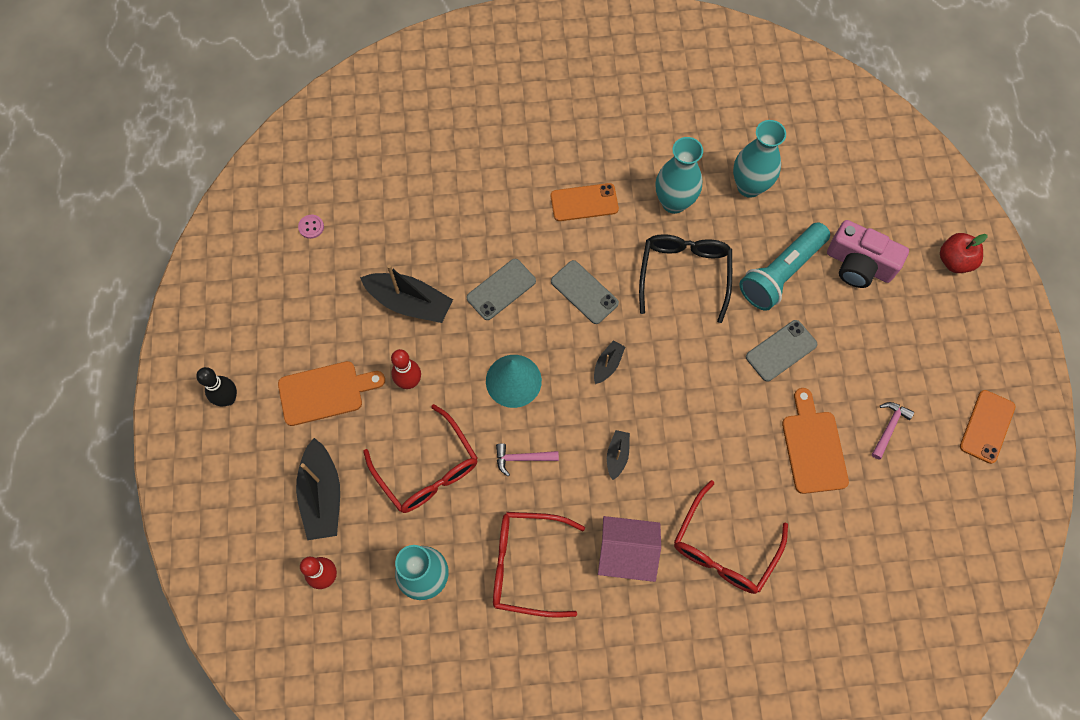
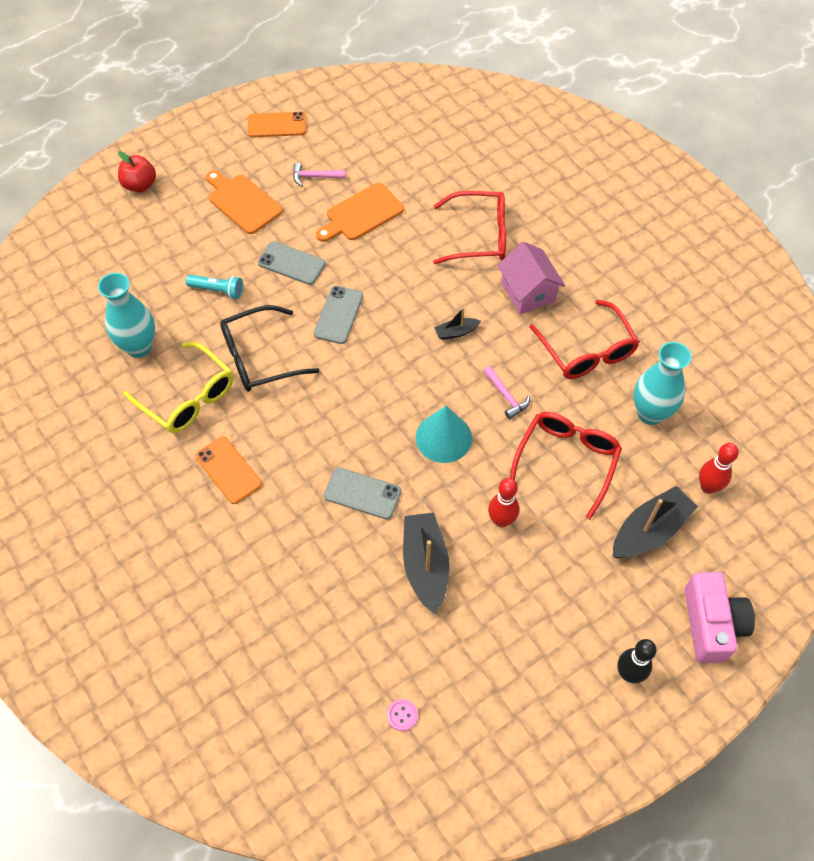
camera: 120 degrees left, 10 degrees down
(325, 392) = (561, 587): orange cutting board -> orange cutting board (243, 202)
(584, 292) = (323, 425): grey phone -> grey phone (338, 315)
(607, 364) = (382, 375): black boat -> none
(674, 202) = (188, 397): turquoise vase -> yellow glasses
(781, 273) = (217, 290): turquoise flashlight -> turquoise flashlight, size x0.55
(858, 264) = (178, 243): pink camera -> pink camera (711, 624)

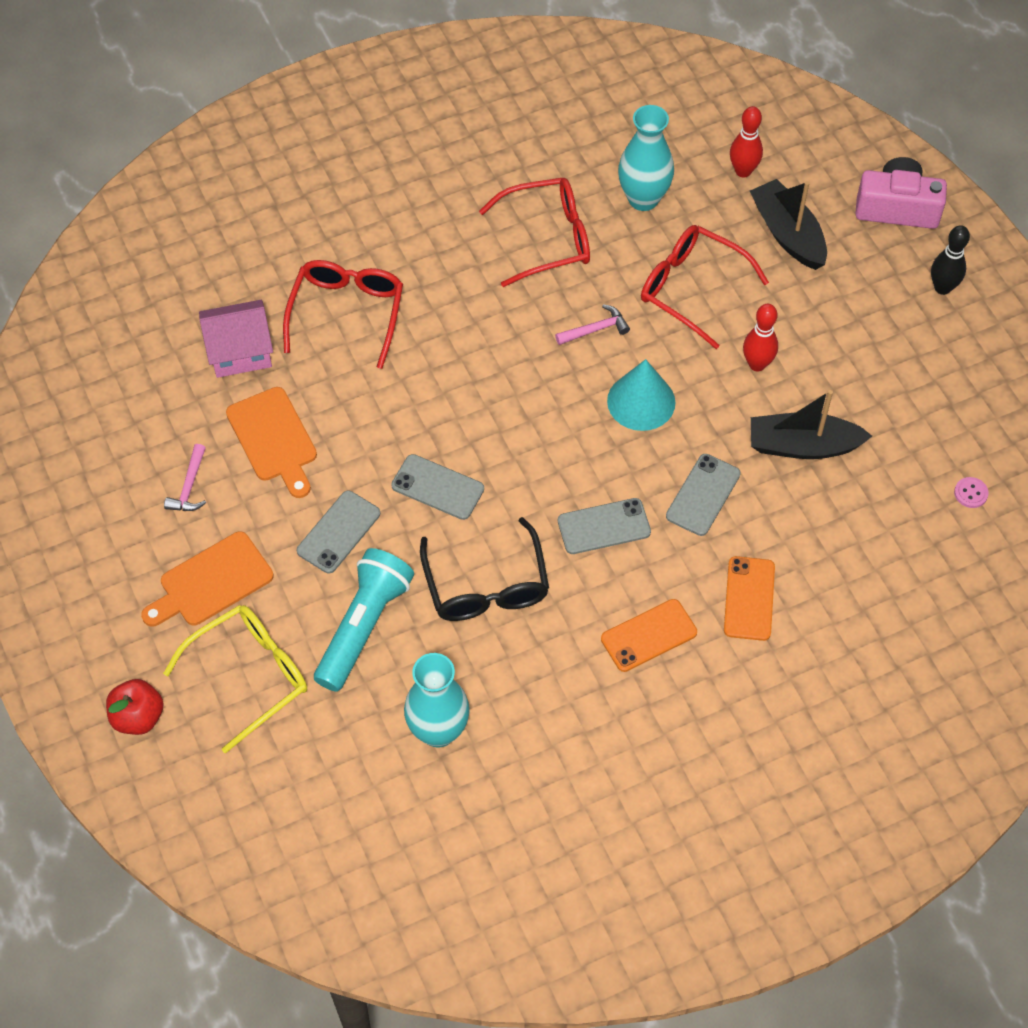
camera: 80 degrees left, 0 degrees up
(188, 397) = (532, 675): yellow glasses -> yellow glasses (250, 676)
(217, 290) = (363, 627): turquoise flashlight -> turquoise flashlight, size x1.83
(277, 125) = (72, 524): orange phone -> orange phone (749, 598)
(321, 427) = (604, 526): none -> grey phone
(456, 332) = (493, 363): black boat -> none
(528, 292) = (448, 279): pink house -> pink house (240, 351)

